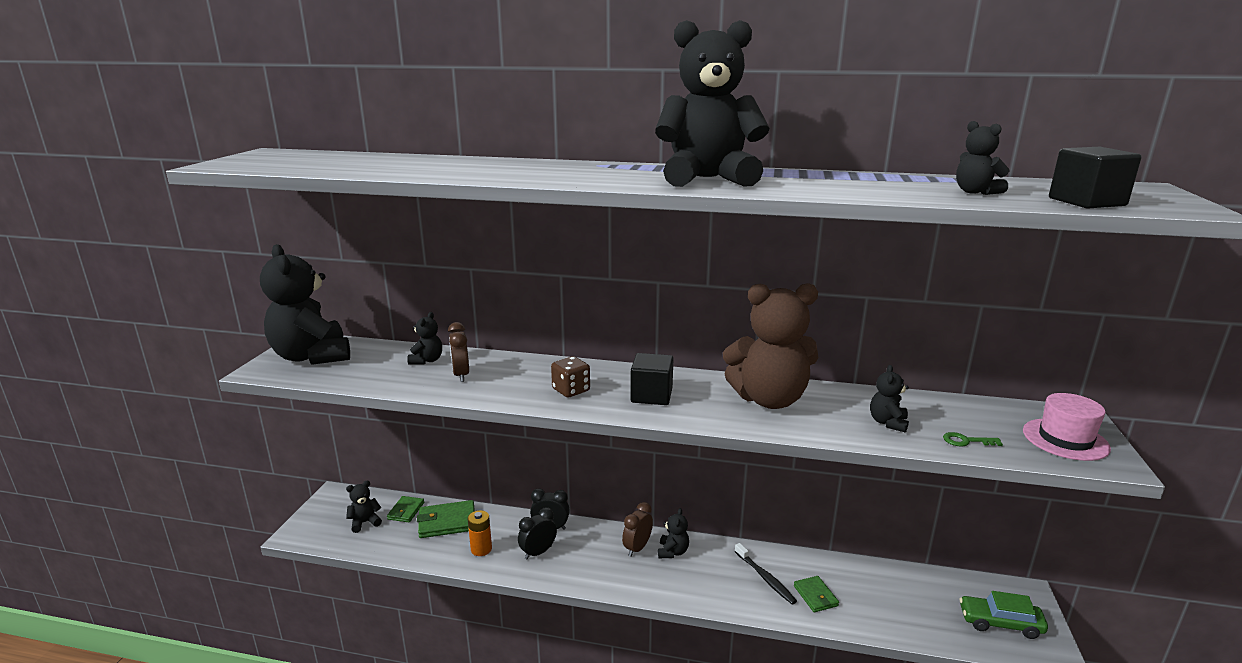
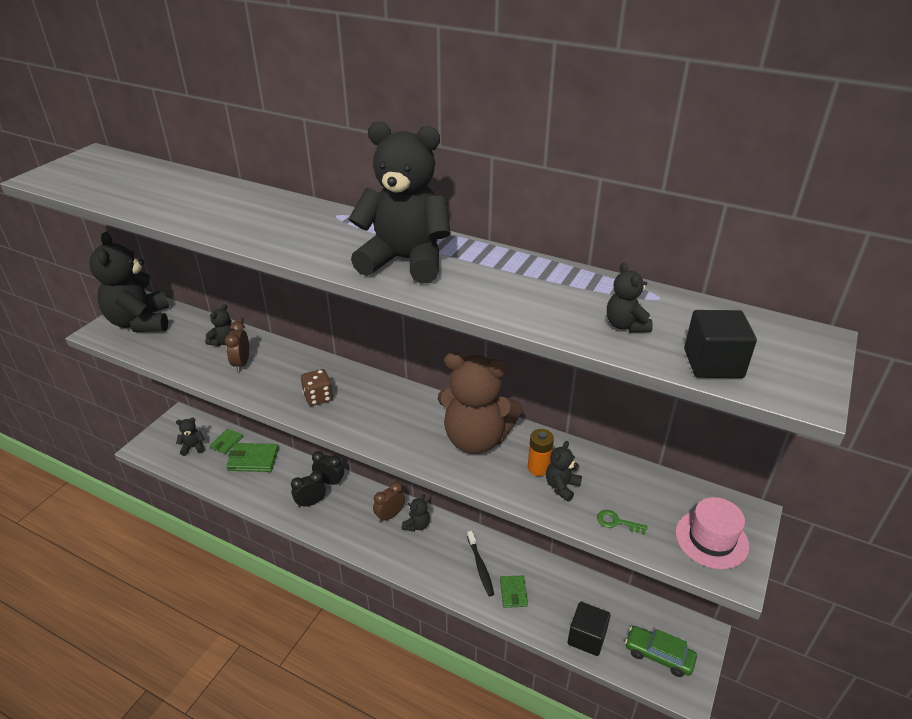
camera: 15 degrees right, 15 degrees up
(481, 549) = (269, 490): orange battery -> orange battery (538, 468)
(651, 395) = (380, 415): black cube -> black cube (587, 637)

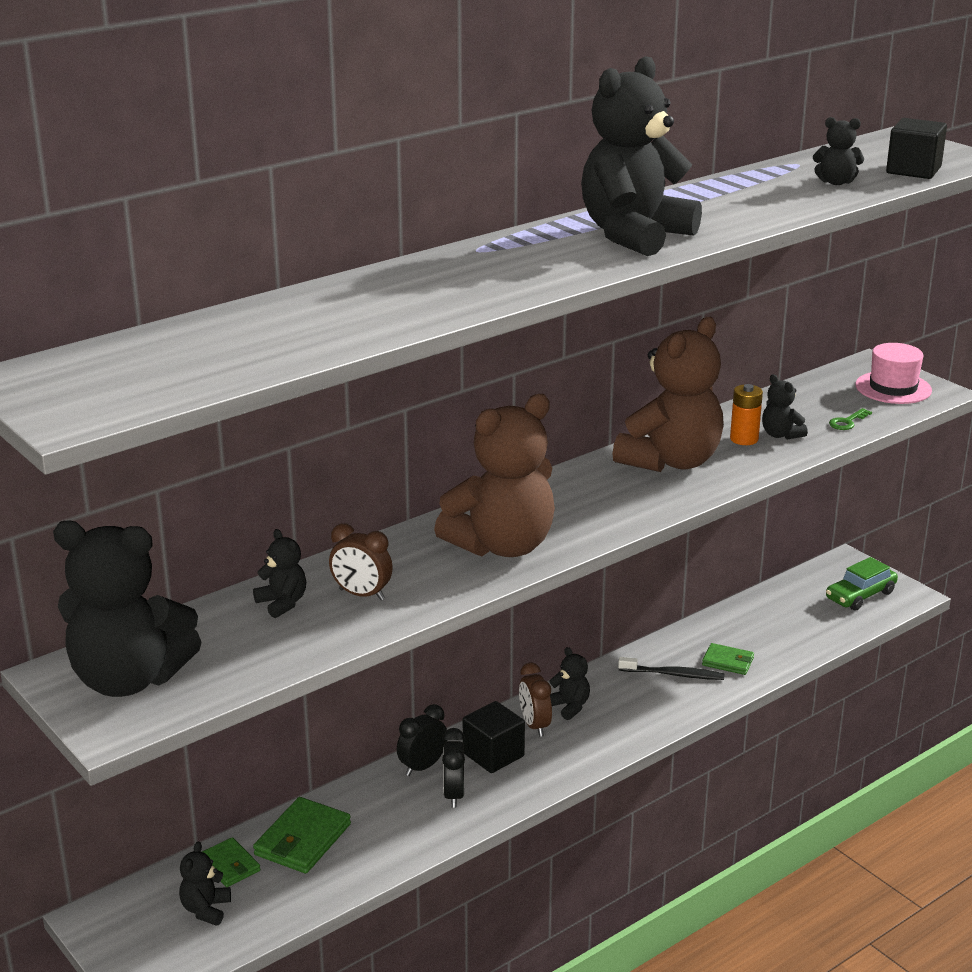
camera: 65 degrees left, 10 degrees down
(318, 397) = (502, 546): brown dice -> brown teddy bear
(587, 637) = (816, 631): black cube -> black cube (493, 755)

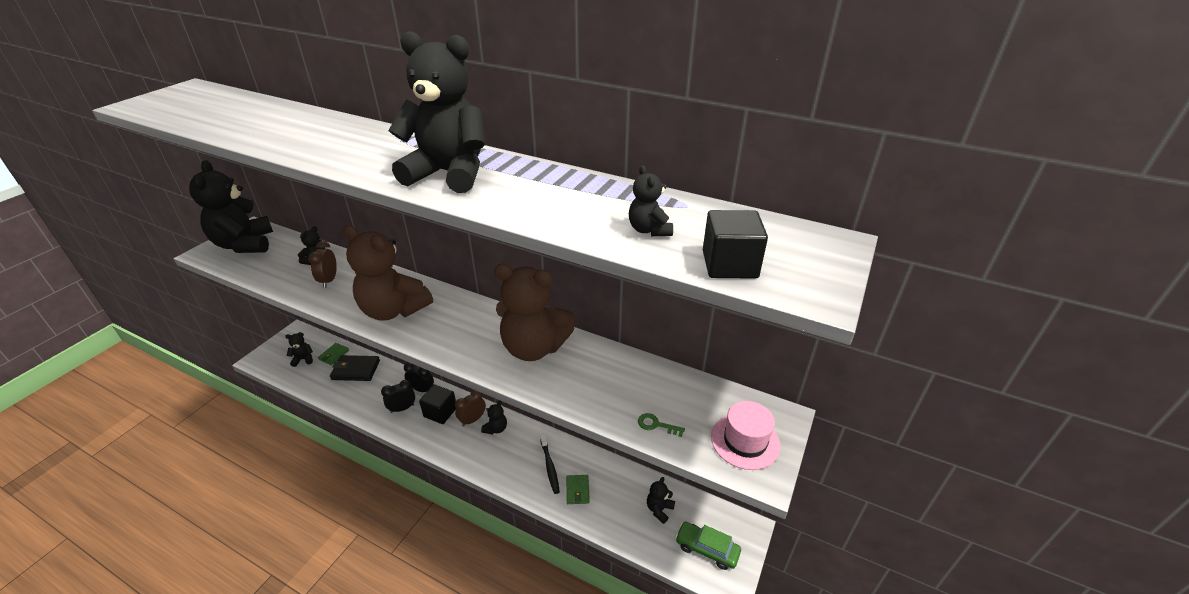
camera: 65 degrees right, 10 degrees up
(303, 840) = (355, 370): green wallet -> black wallet
(744, 439) = (588, 374): orange battery -> none
(780, 435) = (608, 391): black teddy bear -> black teddy bear (659, 509)

